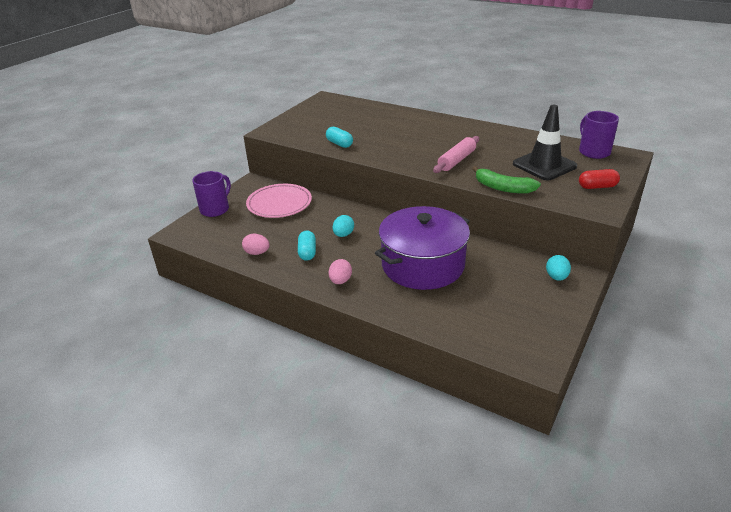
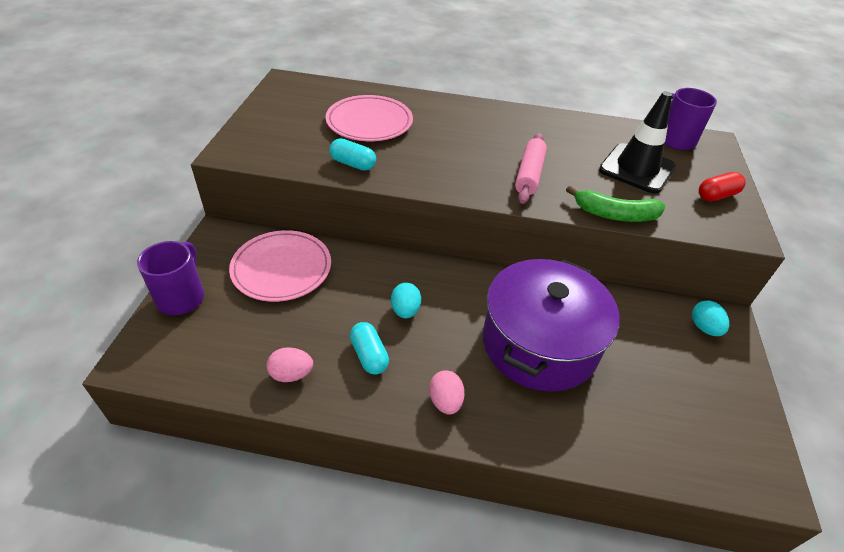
camera: 25 degrees left, 10 degrees up
(365, 123) = (369, 122): none -> pink plate

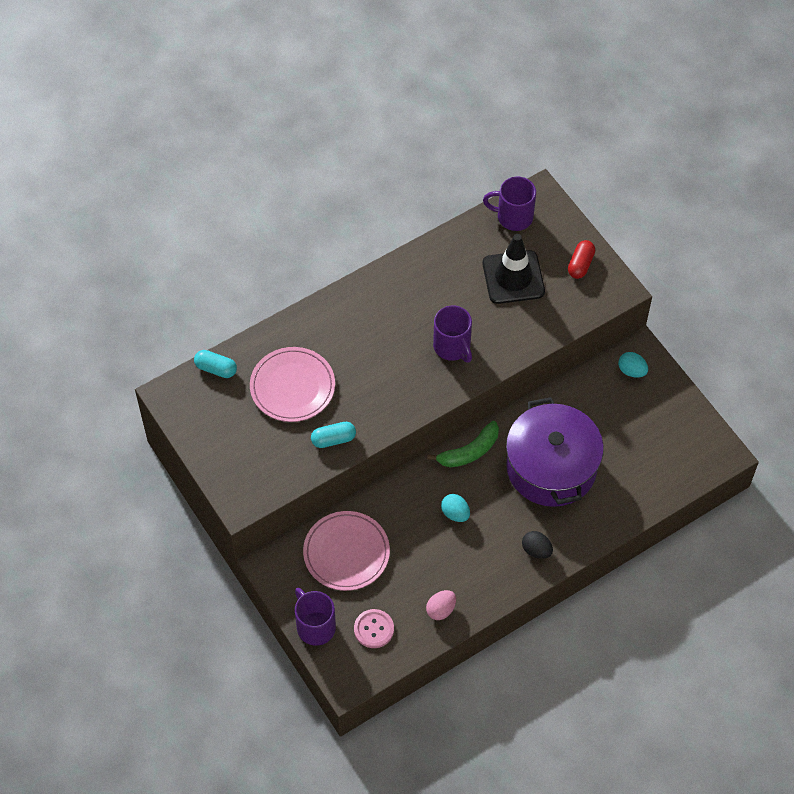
camera: 40 degrees left, 15 degrees up
(217, 339) = (374, 629): none -> pink button
(369, 355) = (468, 561): turquoise capsule -> turquoise capsule (216, 369)
(445, 401) = (536, 550): pink egg -> black egg
(529, 174) = (452, 347): pink rolling pin -> purple mug
(615, 214) = (535, 341): green banana -> green banana (469, 451)

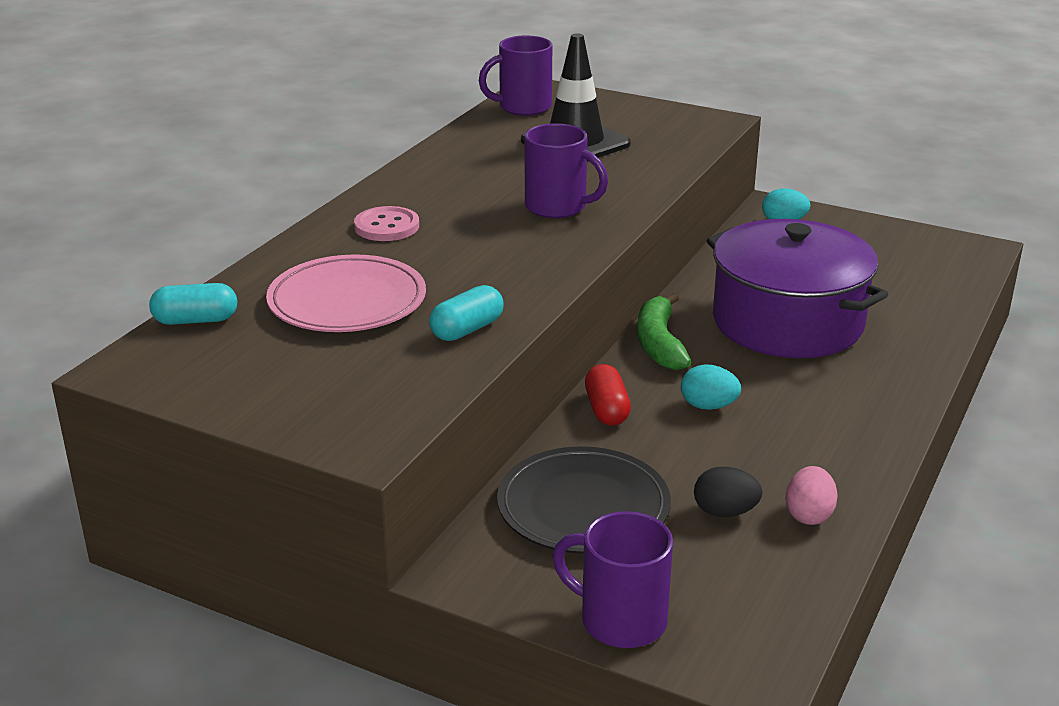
camera: 30 degrees left, 30 degrees down
(346, 553) = (583, 507): pink plate -> black plate
(374, 629) = (727, 582): pink button -> pink button (386, 226)
(469, 451) = (659, 344): green banana -> green banana turned 150 degrees clockwise
(536, 550) = (867, 401): black egg -> black egg (725, 512)
(580, 264) = (647, 116): red capsule -> red capsule (606, 410)

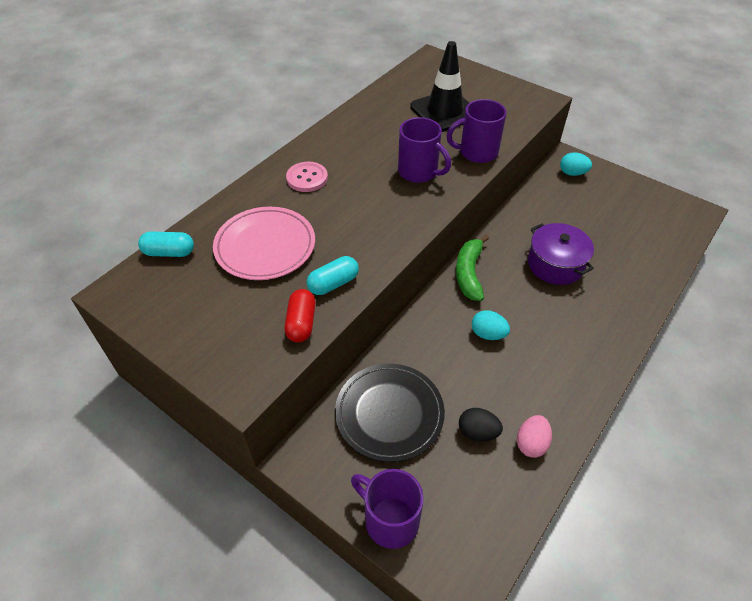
camera: 10 degrees right, 20 degrees up
(523, 107) = (419, 75): purple mug -> purple mug (477, 152)
(606, 410) = (423, 328): red capsule -> red capsule (301, 323)
(787, 322) = (555, 264): purple pot -> purple pot, size x0.59

